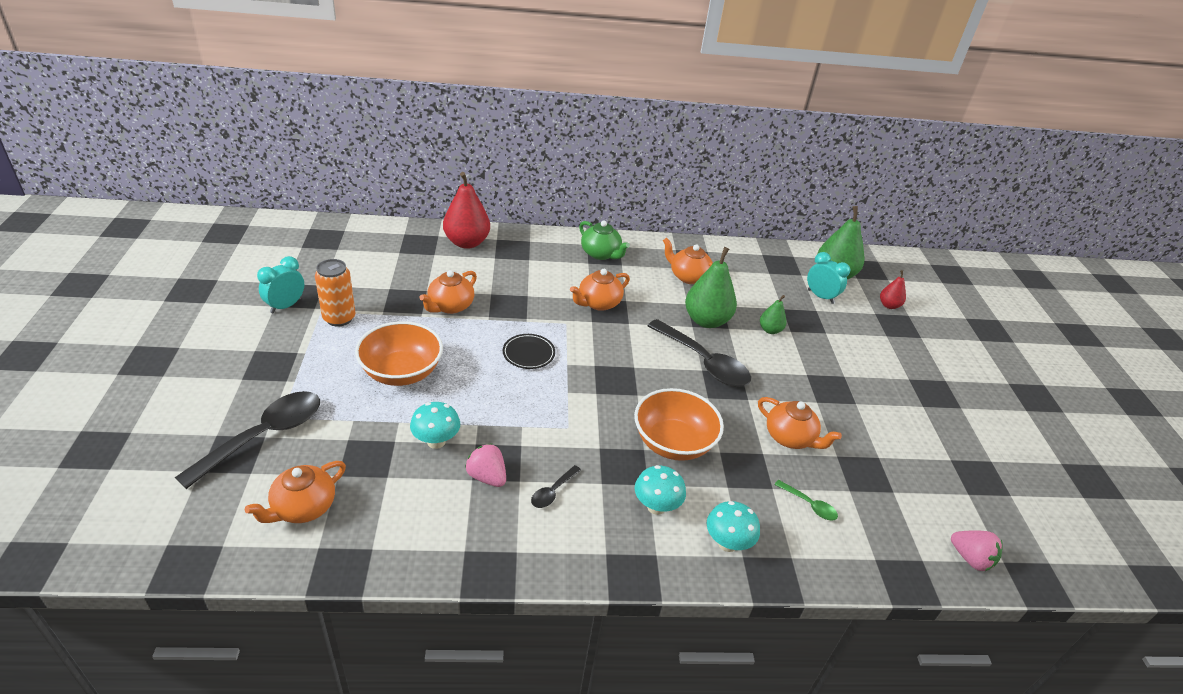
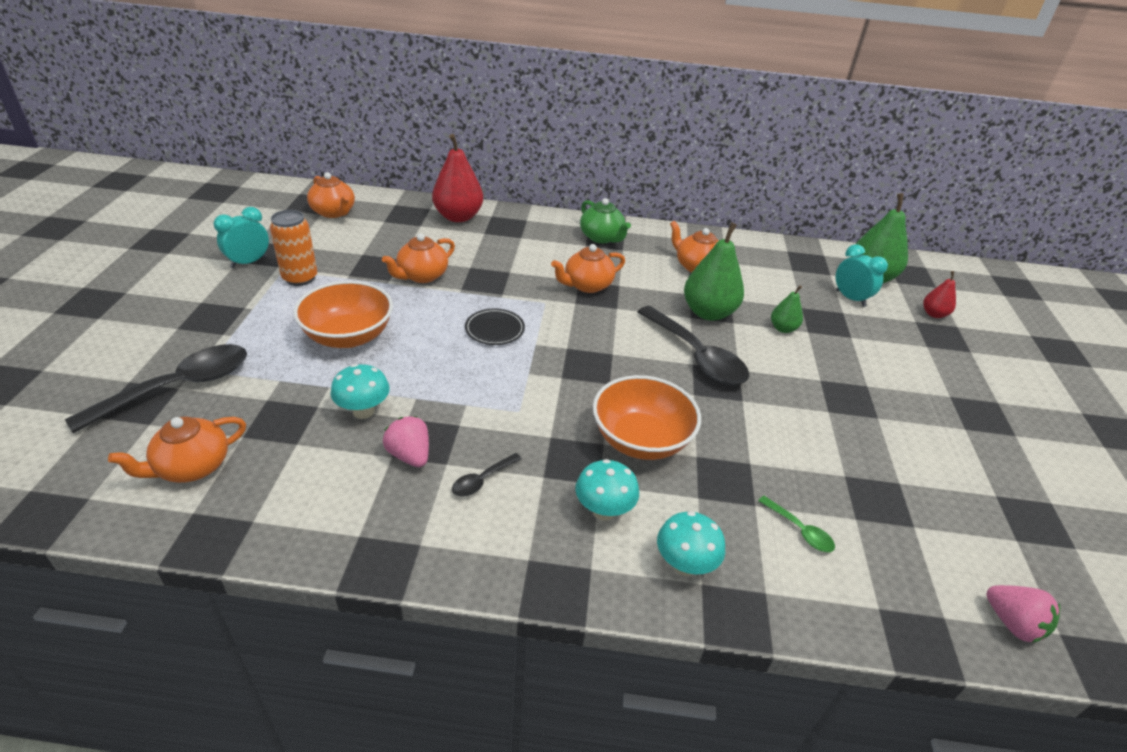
camera: 10 degrees right, 0 degrees up
(790, 438) = (788, 449): orange teapot -> orange teapot (334, 212)

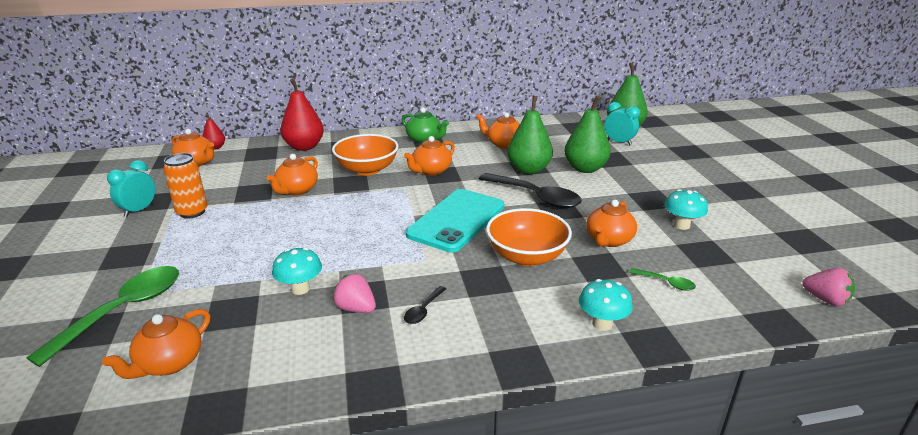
camera: 15 degrees left, 10 degrees down
(178, 387) = (123, 310): black spoon -> green spoon
(348, 336) = (258, 242): orange bowl -> orange bowl (367, 169)
(494, 330) = (376, 213): black plate -> none
(582, 365) = (456, 220): none -> turquoise phone
(603, 511) = (526, 306): turquoise mushroom -> turquoise mushroom (682, 225)
(757, 445) = (608, 240): none -> orange teapot
(783, 328) = (585, 168): green pear -> green pear, size x1.92
(934, 314) = (676, 140): red pear -> red pear (215, 147)

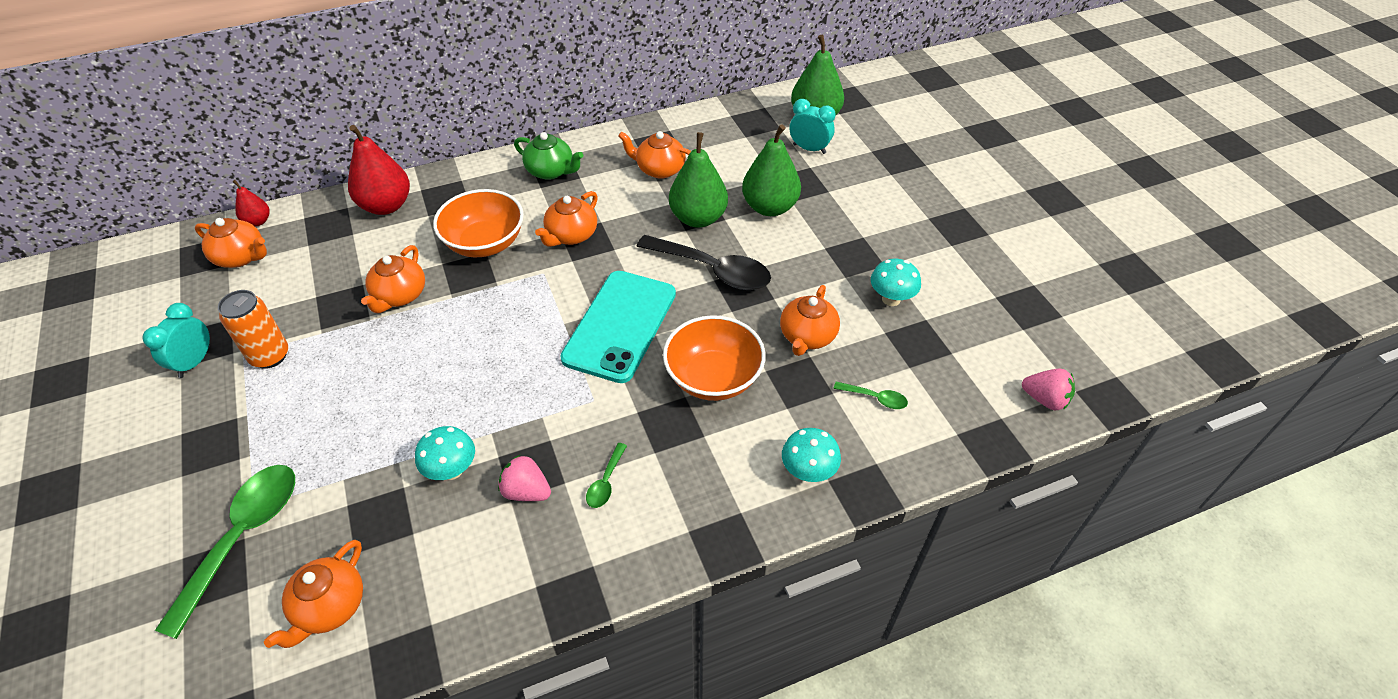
camera: 10 degrees left, 20 degrees up
(423, 310) = (606, 482): black spoon -> green spoon

